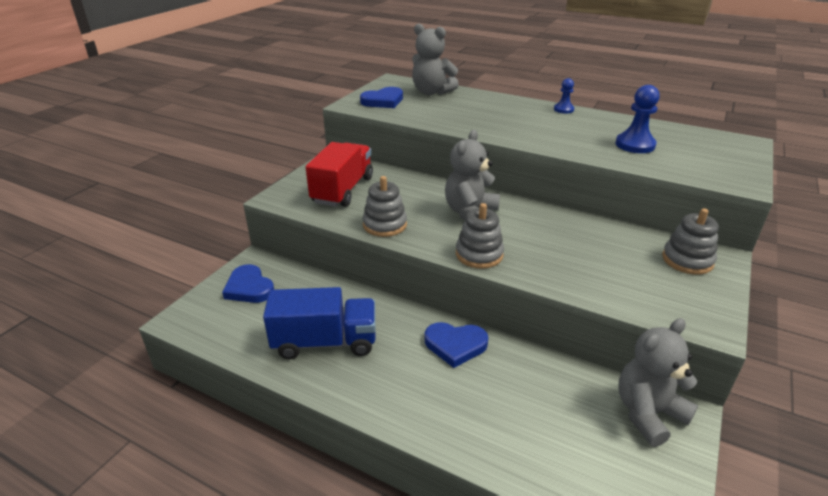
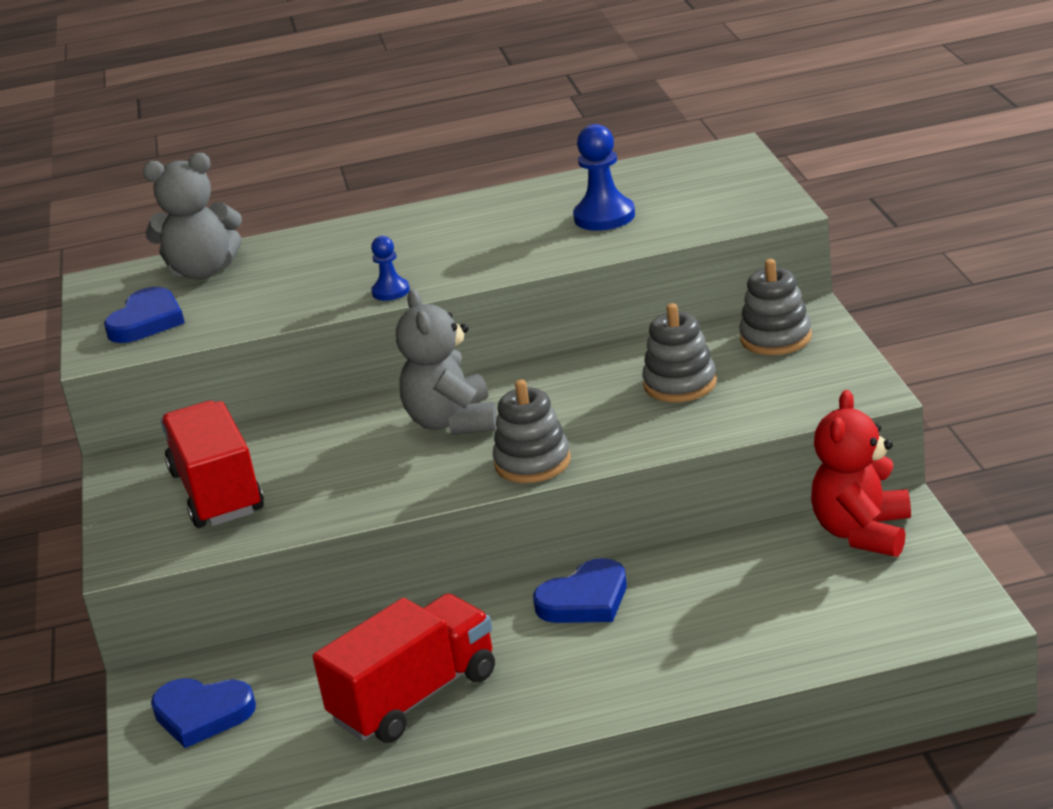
camera: 35 degrees left, 5 degrees down
(325, 342) = (415, 697): blue truck -> red truck
(385, 225) = (355, 499): grey stacking toy -> grey stacking toy (680, 384)
(563, 109) = (447, 208): blue pawn -> blue pawn (391, 291)
(648, 413) = (863, 533): grey teddy bear -> red teddy bear

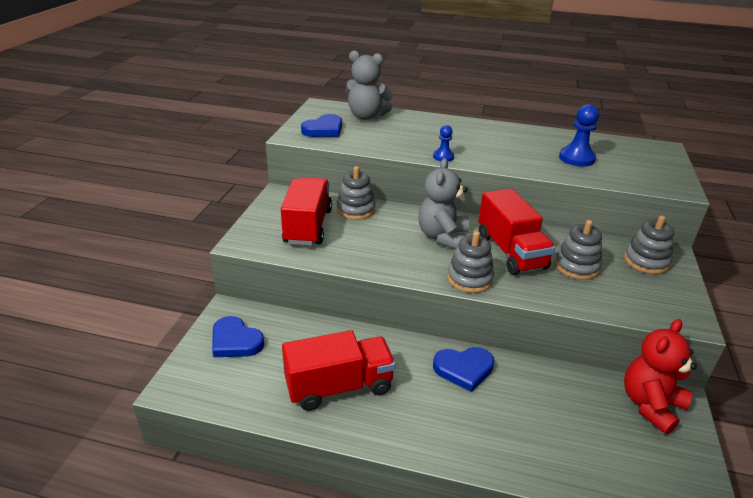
camera: 20 degrees right, 5 degrees up
(277, 437) = (356, 209): none -> grey stacking toy
(571, 402) = (510, 252): none -> red truck

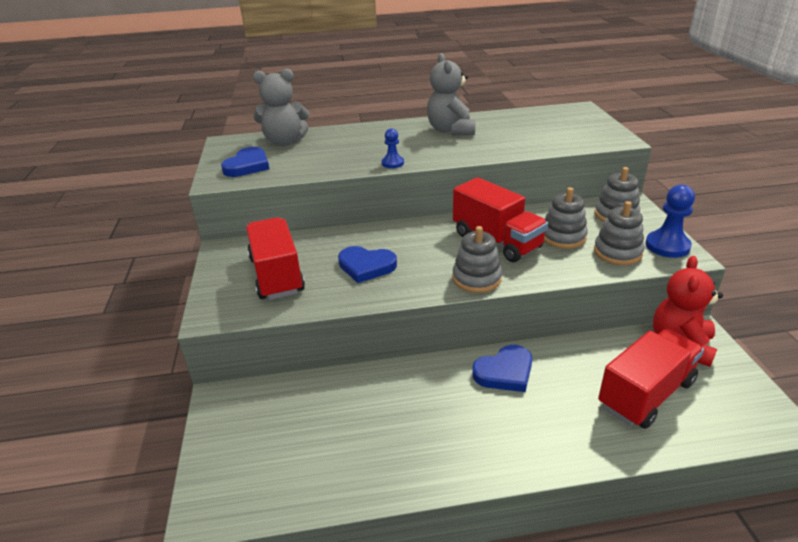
camera: 20 degrees left, 0 degrees up
(235, 341) = (249, 430): blue heart -> blue heart (366, 266)
(339, 386) = (393, 437): red truck -> red truck (646, 394)
(356, 209) = (317, 243): grey stacking toy -> grey stacking toy (617, 252)
(442, 237) = (424, 245): grey teddy bear -> grey teddy bear (450, 130)
(576, 158) = (516, 135): blue pawn -> blue pawn (667, 246)

